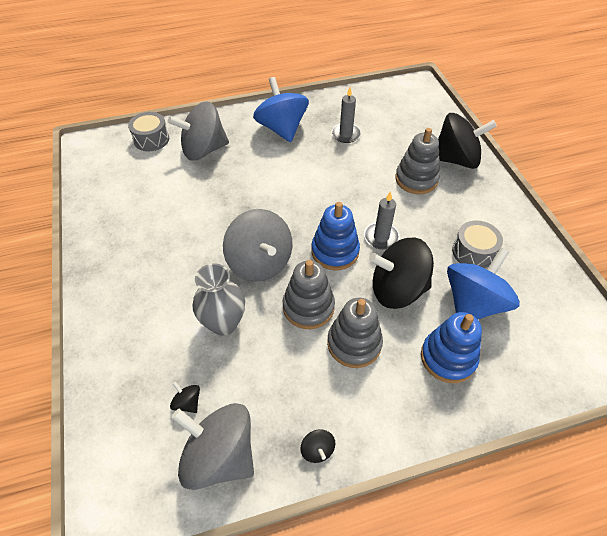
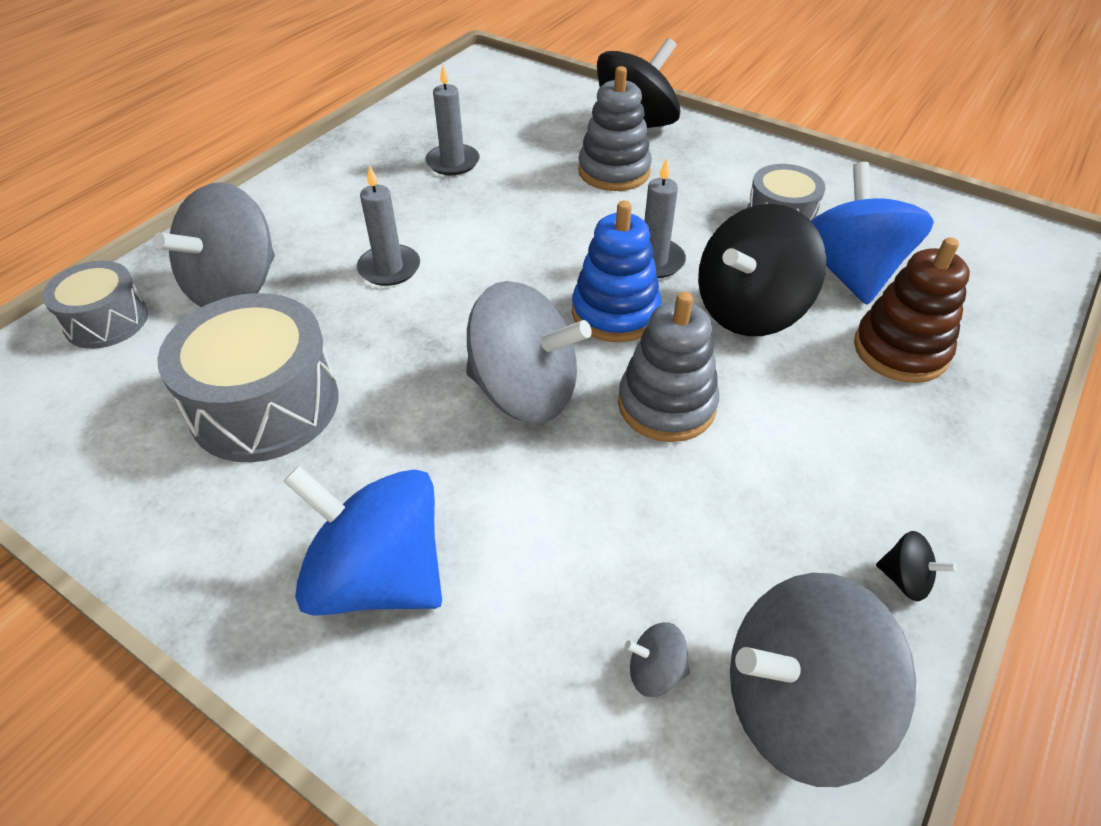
camera: 40 degrees left, 5 degrees down
(168, 207) = (265, 405): none -> grey drum
(187, 402) = (655, 671): black spinning top -> grey spinning top
(224, 323) = (571, 512): grey vase -> none
(266, 174) = (389, 268): none -> grey candle
(282, 128) = (343, 198): blue spinning top -> blue spinning top (379, 576)
(354, 343) = (780, 410): grey stacking toy -> none
(448, 358) = (900, 350): blue stacking toy -> brown stacking toy

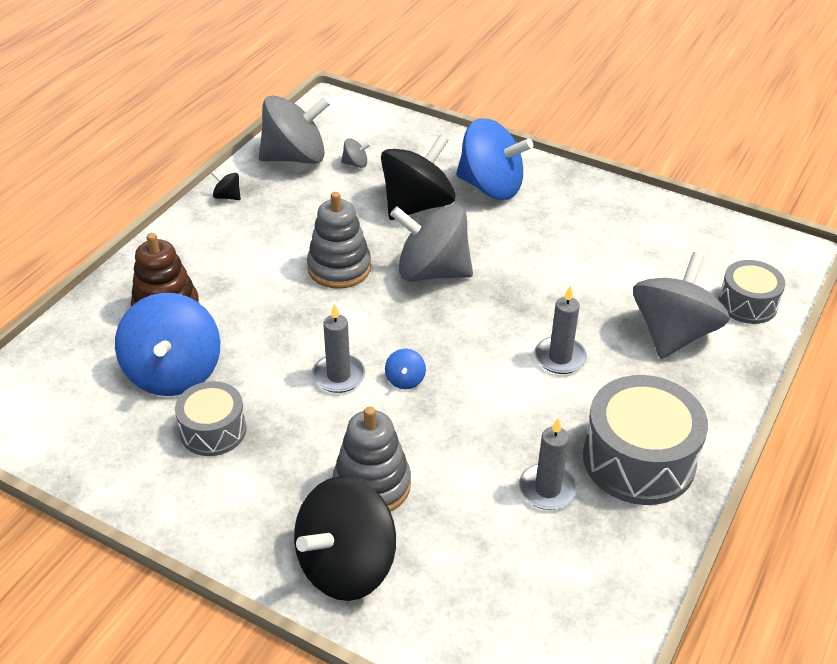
camera: 175 degrees right, 5 degrees down
(265, 405) = (596, 257): grey drum -> grey drum (639, 460)
(576, 253) = (405, 380): none -> blue spinning top
(615, 313) = (372, 328): blue stacking toy -> none
(749, 310) = (267, 335): black spinning top -> black spinning top (417, 205)

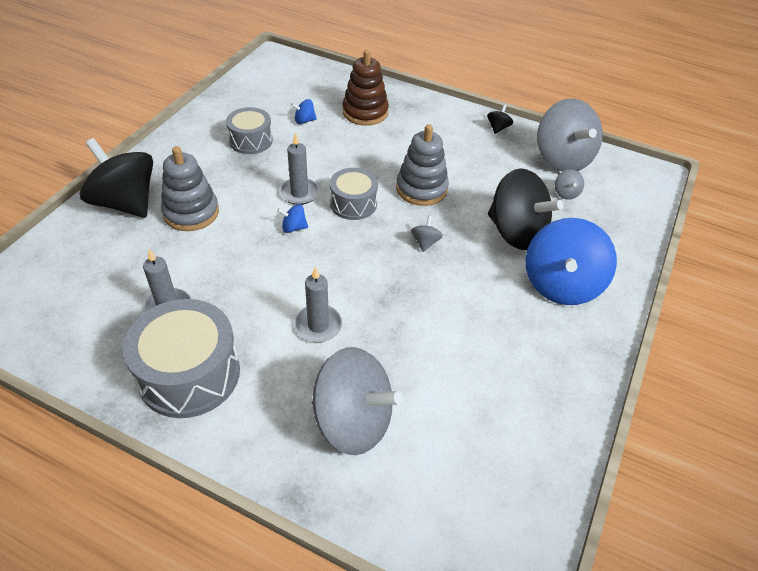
camera: 85 degrees right, 5 degrees up
(174, 373) = (304, 121): blue spinning top -> blue spinning top, size x0.40
(432, 271) = (425, 242): grey spinning top -> grey spinning top, size x0.40
(747, 304) = (407, 505): grey drum -> grey drum (353, 203)

